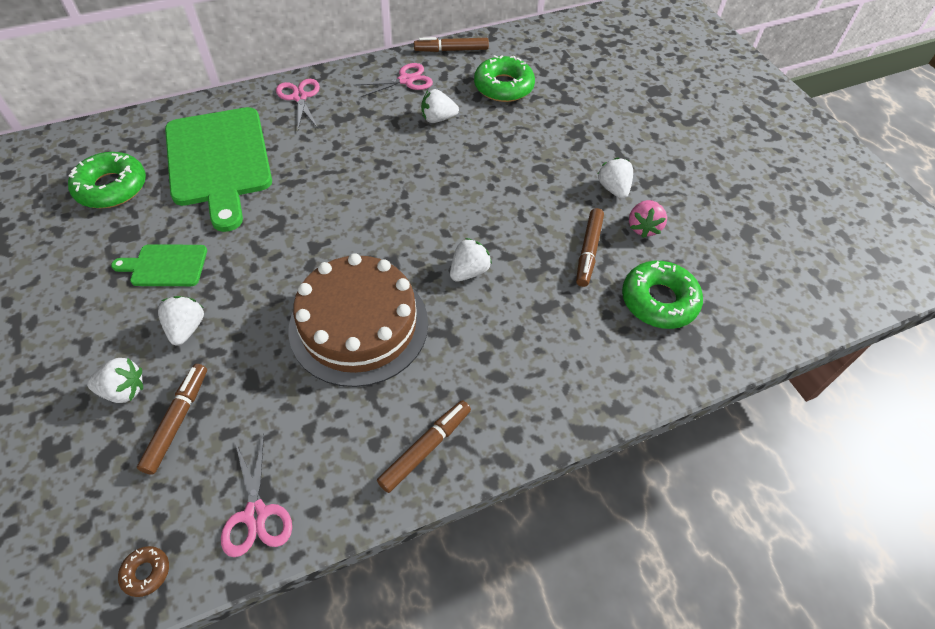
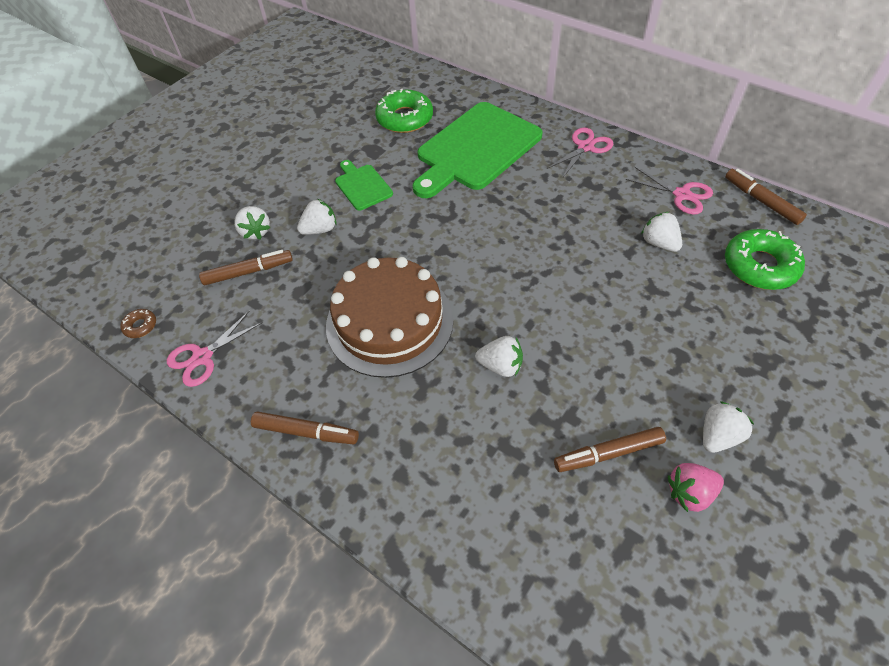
camera: 65 degrees right, 0 degrees up
(659, 301) = (599, 555): green donut -> none

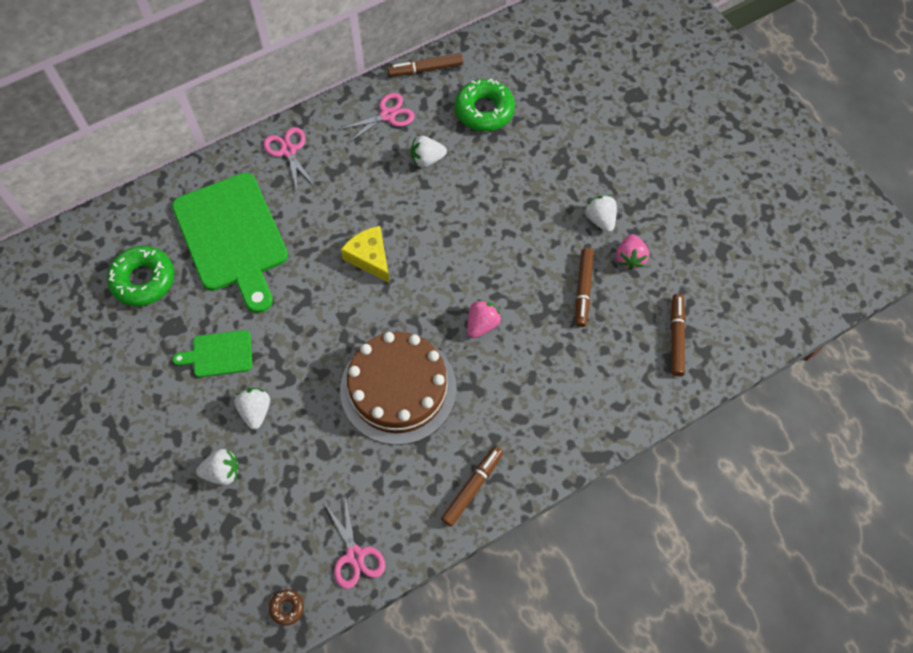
camera: 70 degrees left, 10 degrees up
(248, 272) = (273, 491): brown marker -> brown marker (676, 337)
(500, 366) = (482, 324): white strawberry -> pink strawberry
(517, 244) = (370, 257): none -> yellow cheese

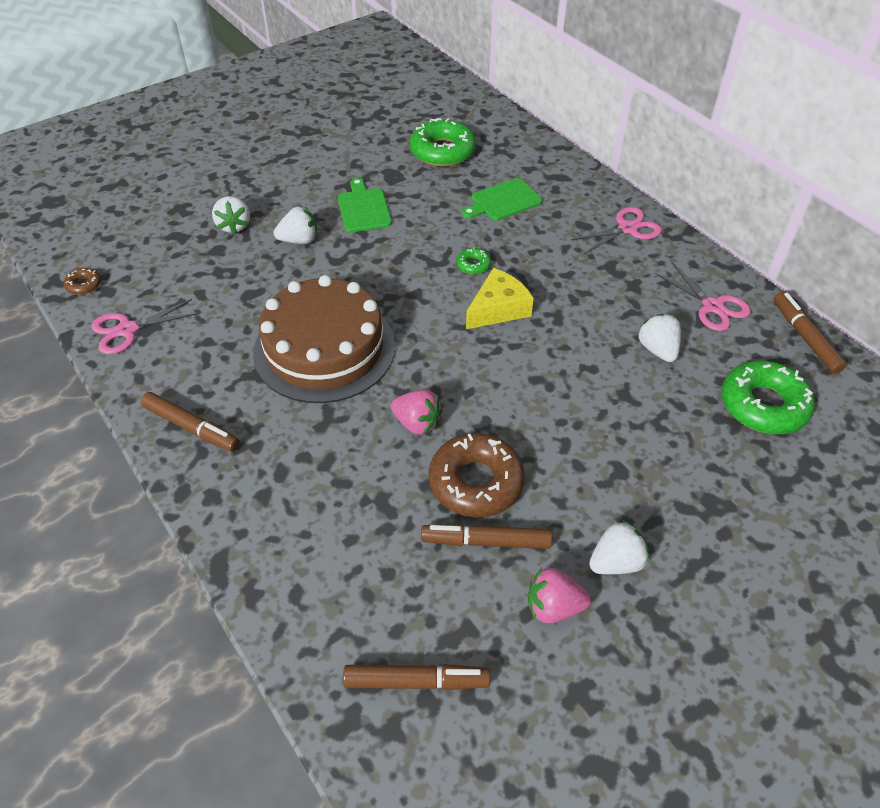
camera: 85 degrees right, 15 degrees down
(232, 237) = (503, 201): green cutting board -> green cutting board, size x0.47
(314, 270) = (473, 265): none -> green donut
(536, 291) = (476, 482): none -> brown donut

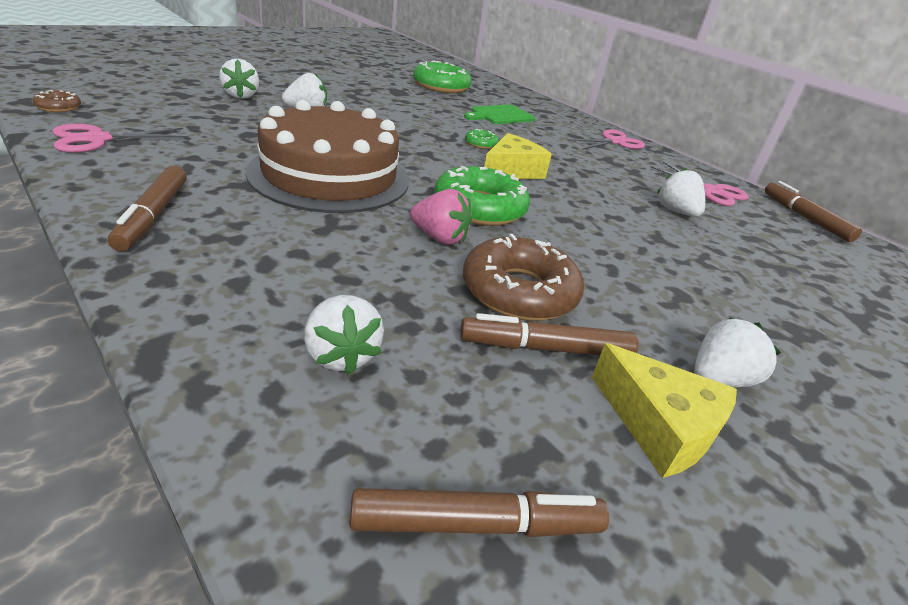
camera: 10 degrees left, 15 degrees down
(191, 427) = (153, 216): brown marker -> brown marker turned 60 degrees clockwise
(338, 559) = (341, 355): none -> white strawberry
(363, 208) = (371, 103): green cutting board -> none
(553, 607) = (659, 426): pink strawberry -> yellow cheese
(763, 405) = (799, 258): green donut -> green donut (479, 208)

